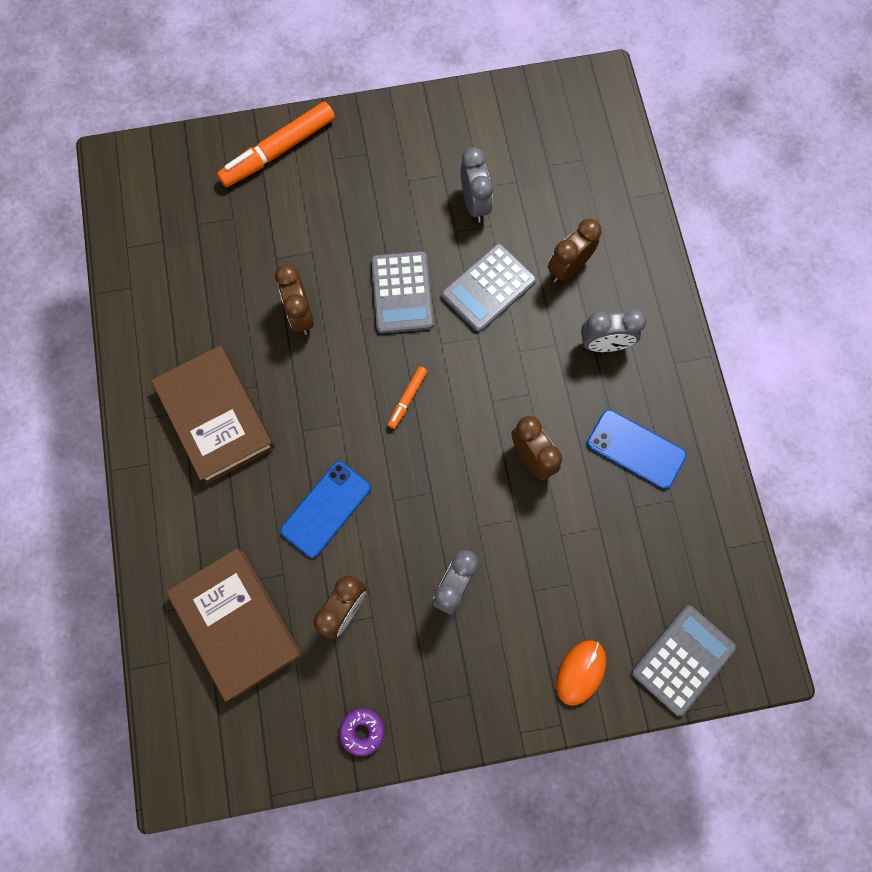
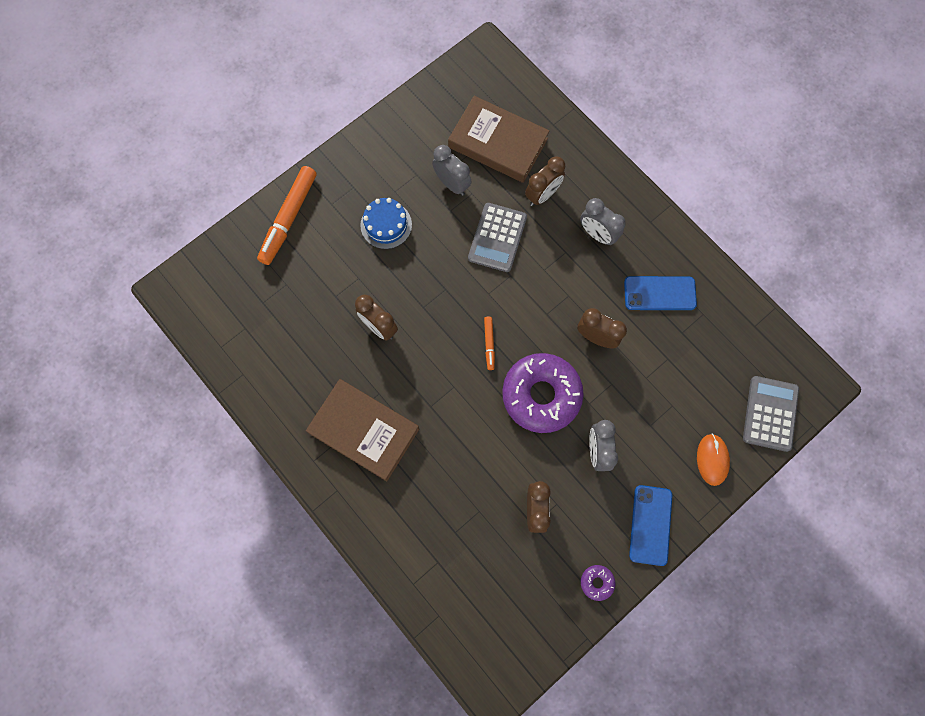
camera: 30 degrees left, 0 degrees up
(236, 623) = (468, 563): brown book -> brown book (498, 143)
(326, 509) = (480, 450): blue phone -> blue phone (650, 525)
(376, 211) = (386, 225): none -> blue cake
(402, 293) = (440, 273): grey calculator -> none
(430, 487) = (541, 395): none -> purple donut
(568, 268) = (542, 195): brown clock -> brown clock turned 150 degrees counterclockwise
(604, 344) = (597, 234): grey clock -> grey clock turned 75 degrees clockwise

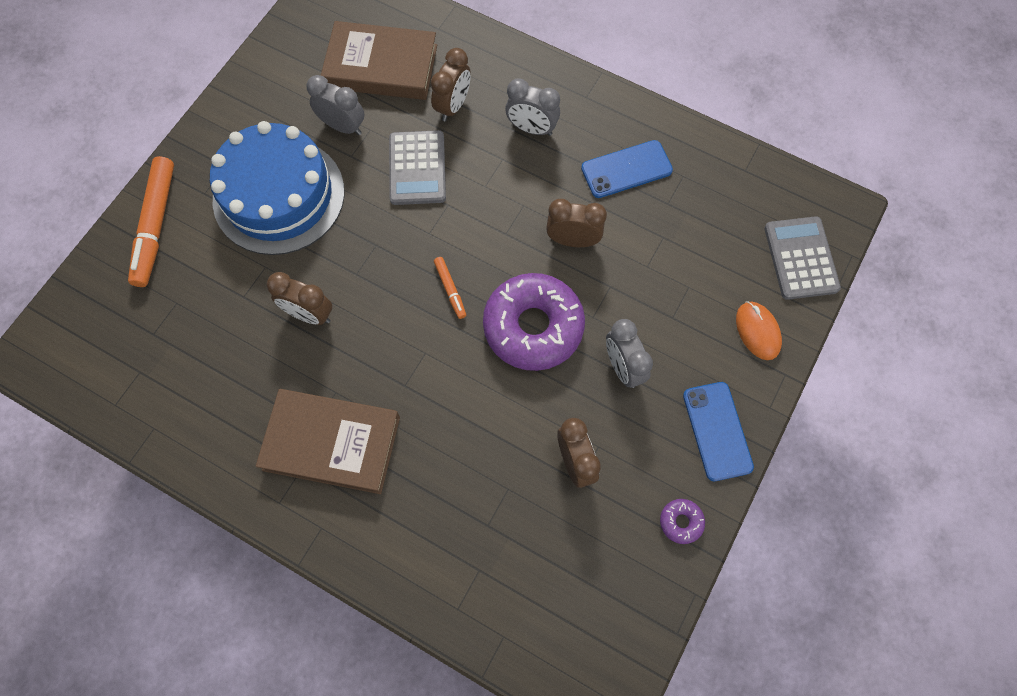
camera: 20 degrees left, 5 degrees down
(386, 225) = (279, 195): blue cake -> blue cake, size x2.02

